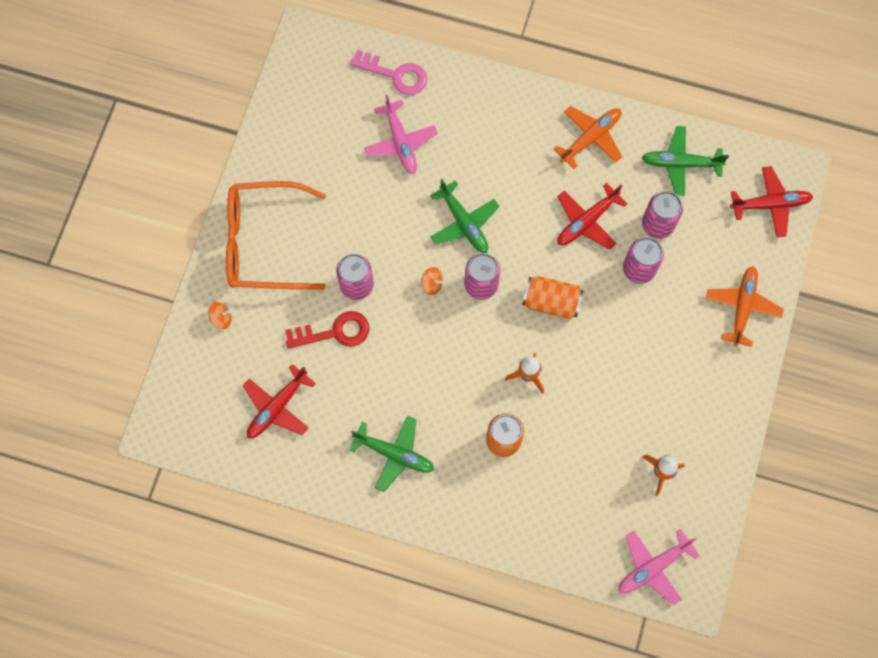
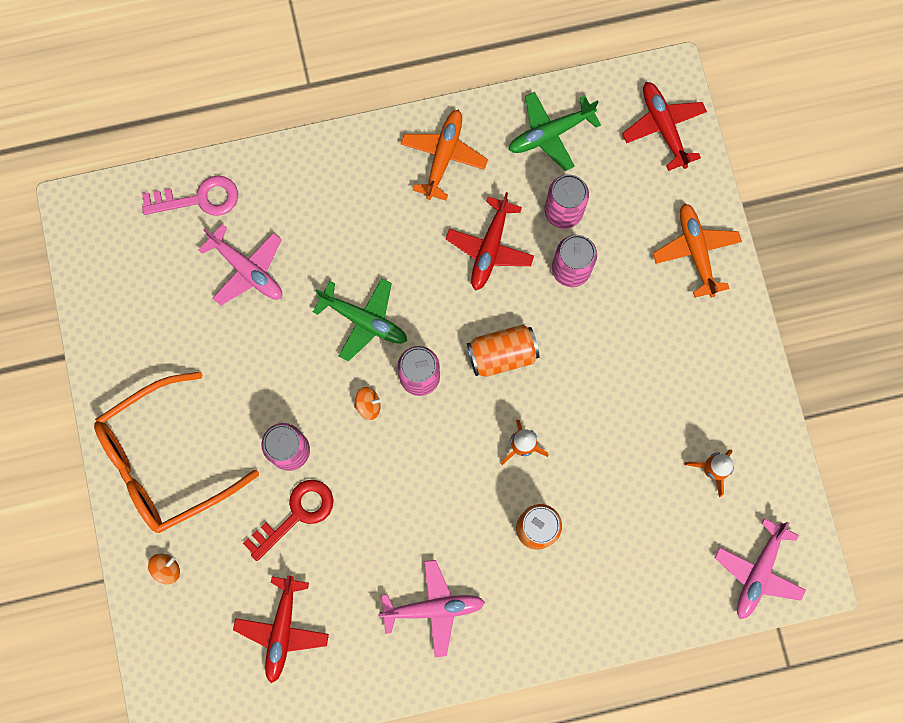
camera: 30 degrees left, 5 degrees up
(394, 454) = (433, 608): green plane -> pink plane
(770, 204) = (663, 128): red plane -> red plane turned 75 degrees counterclockwise

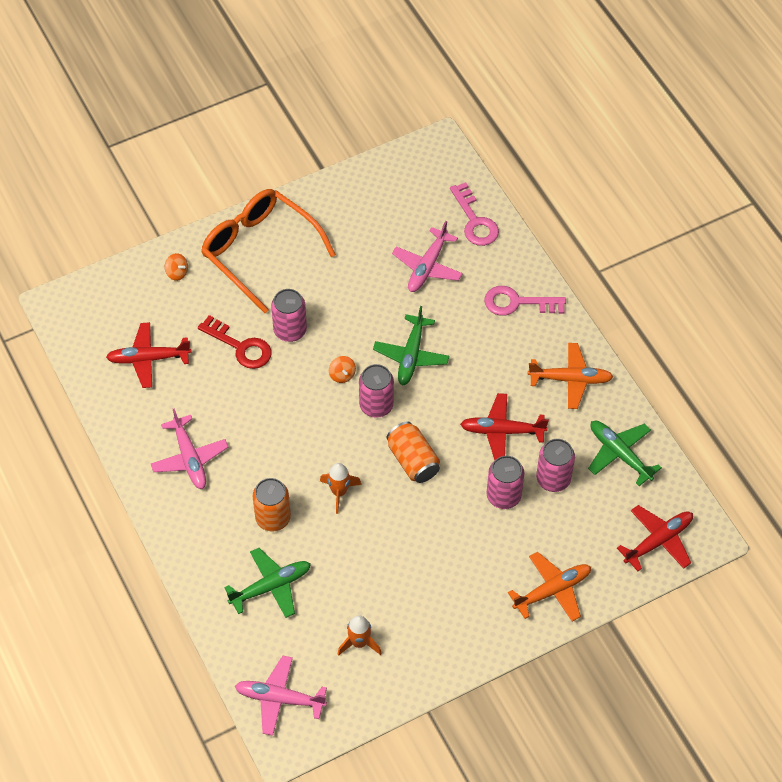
camera: 75 degrees right, 20 degrees down
(327, 183) = (518, 303): none -> pink key
(622, 551) = (270, 587): none -> green plane

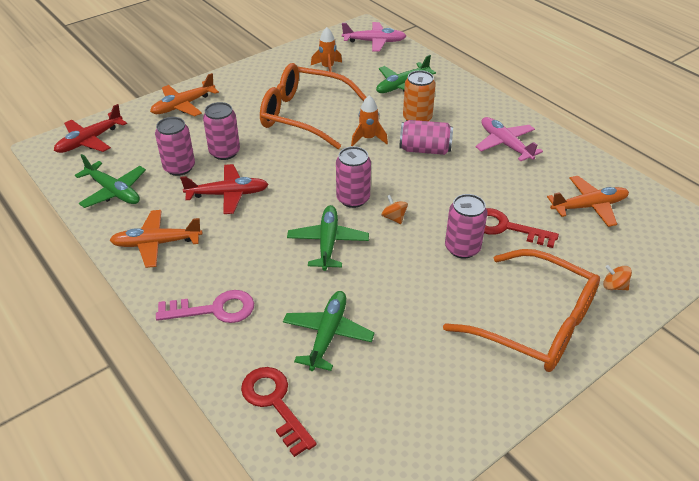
camera: 170 degrees right, 15 degrees down
(149, 359) = (588, 206): red plane -> orange plane
(281, 464) = (425, 150): none -> pink can
(406, 547) = (304, 115): none -> orange glasses
(413, 460) = (309, 165): orange can -> none
(427, 266) = (327, 335): pink plane -> green plane
(475, 221) = (275, 403): pink key -> red key

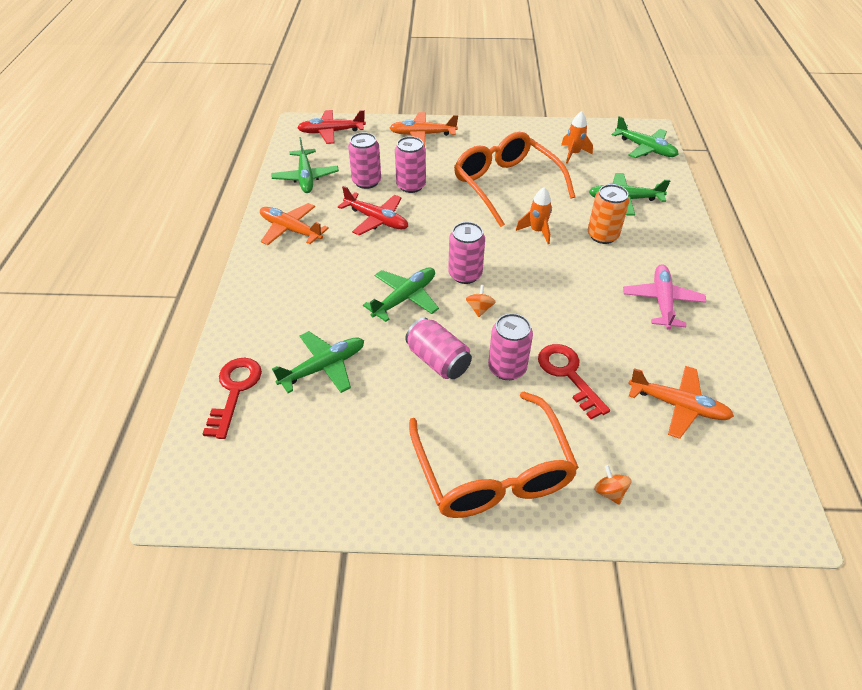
camera: 40 degrees right, 5 degrees up
(214, 309) = (273, 299): pink key -> none
(374, 42) = (645, 148): pink plane -> green plane
(425, 150) = (576, 266): pink can -> pink can (438, 360)

